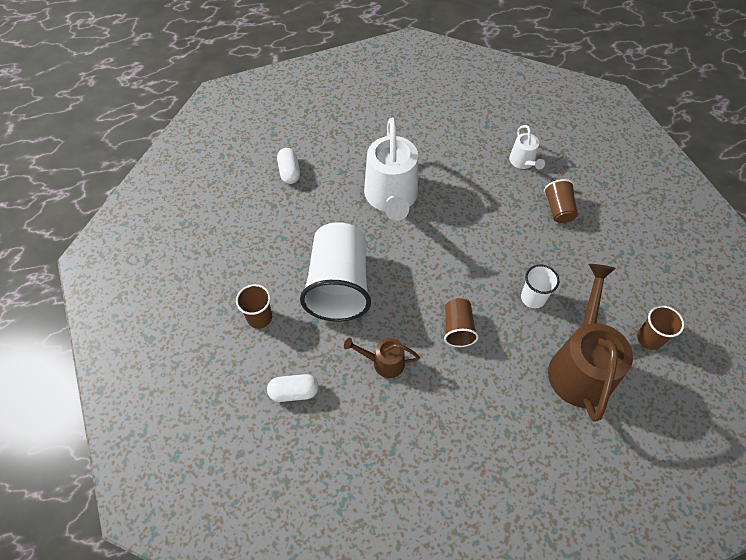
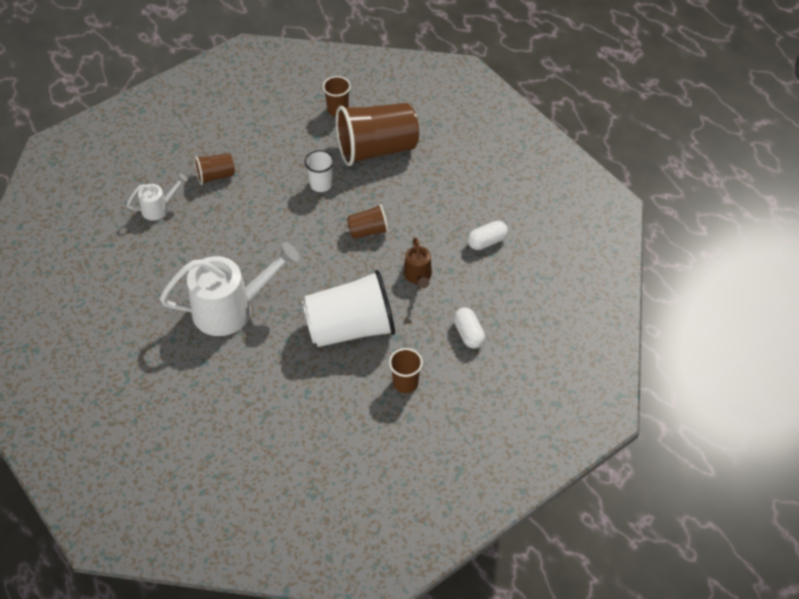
camera: 105 degrees left, 5 degrees down
(289, 172) = (215, 412): white capsule -> white capsule (487, 241)
(580, 365) = (376, 149): brown watering can -> brown cup

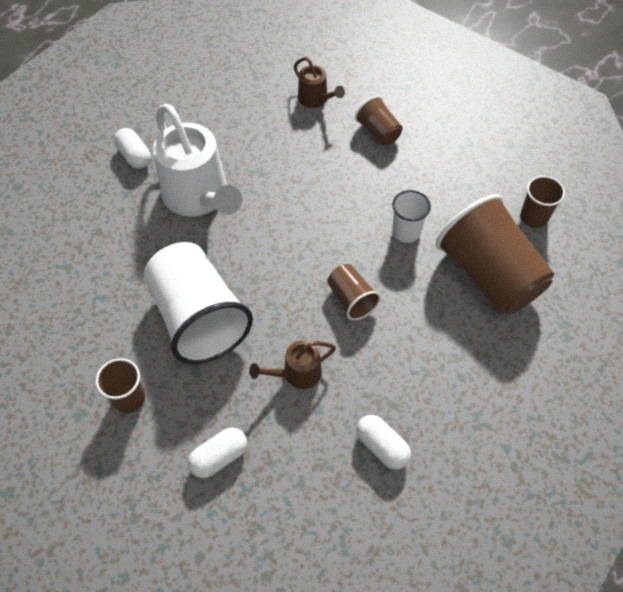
camera: 75 degrees right, 5 degrees up
(159, 208) = (316, 99): white watering can -> brown watering can
(163, 349) = (135, 156): none -> white capsule

